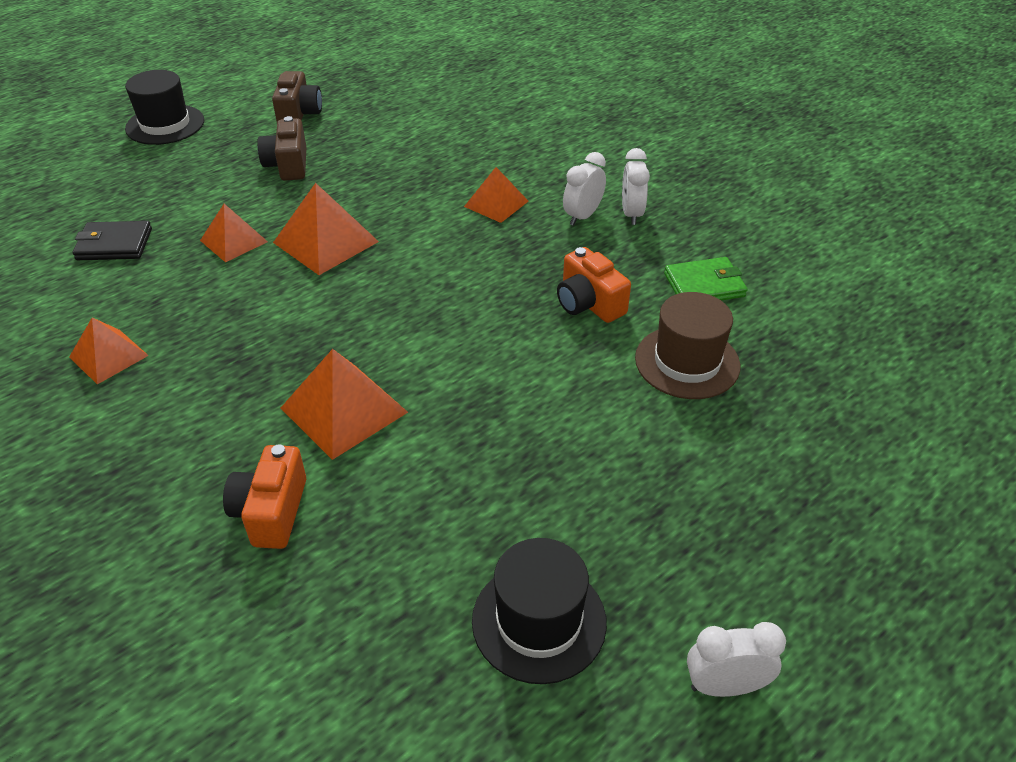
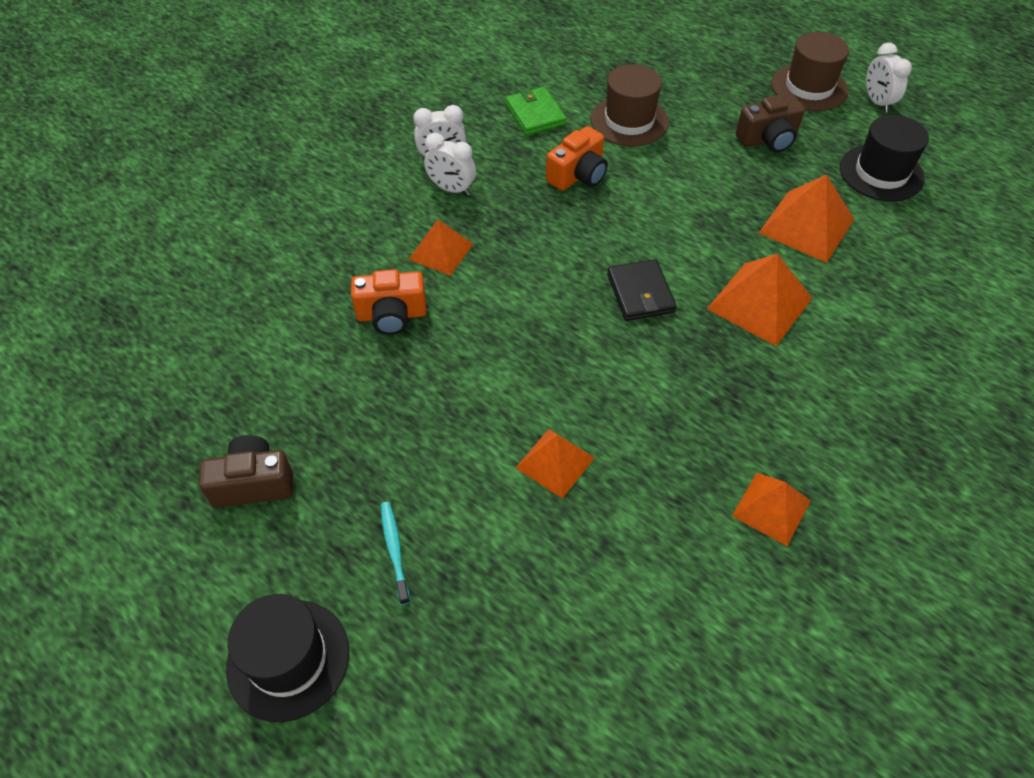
camera: 100 degrees left, 10 degrees up
(114, 244) = (592, 591): black wallet -> black wallet (640, 293)
(210, 164) = (394, 550): none -> turquoise toothbrush
(271, 512) = (877, 321): orange camera -> orange camera (392, 315)
(288, 165) = (387, 457): brown camera -> brown camera (768, 139)
(326, 242) = (537, 375): orange pyramid -> orange pyramid (806, 226)
(767, 592) = (809, 87): none -> brown hat

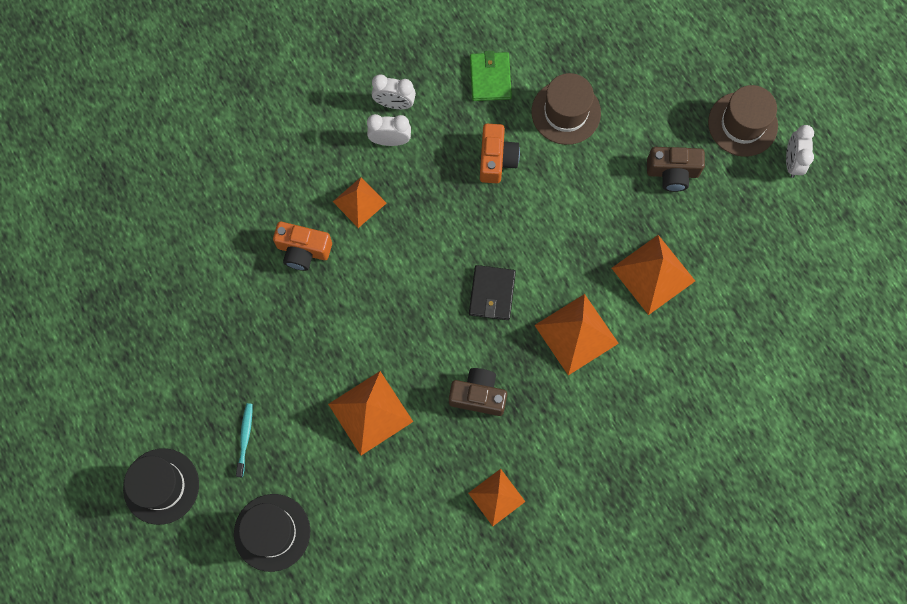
camera: 20 degrees right, 20 degrees up
(254, 483) = (171, 358): brown camera -> brown camera (478, 395)
(451, 189) = (390, 140): white clock -> white clock turned 135 degrees clockwise
(555, 462) = (370, 412): orange pyramid -> orange pyramid, size x1.54
(578, 175) = (496, 159): orange camera -> orange camera turned 60 degrees counterclockwise
(881, 173) = (746, 241): black hat -> black hat (272, 532)

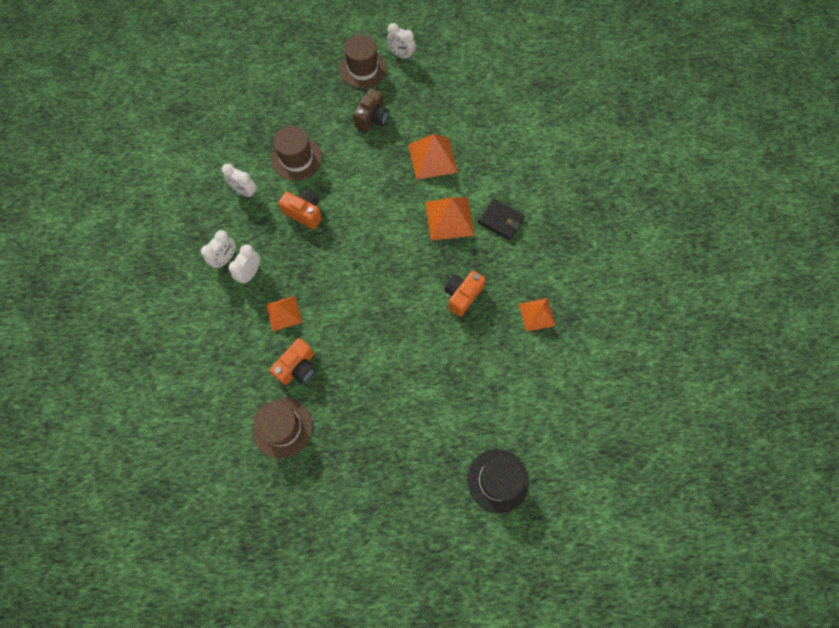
camera: 65 degrees left, 5 degrees down
(161, 486) = (425, 553): black hat -> none
(229, 269) = (282, 427): none -> brown hat
(245, 438) = (418, 470): turquoise toothbrush -> none
(370, 412) = (441, 372): orange pyramid -> none
(478, 395) = (462, 295): brown camera -> orange camera
(490, 78) = (245, 192): green wallet -> white clock
(492, 293) = (396, 256): black wallet -> black wallet (500, 220)

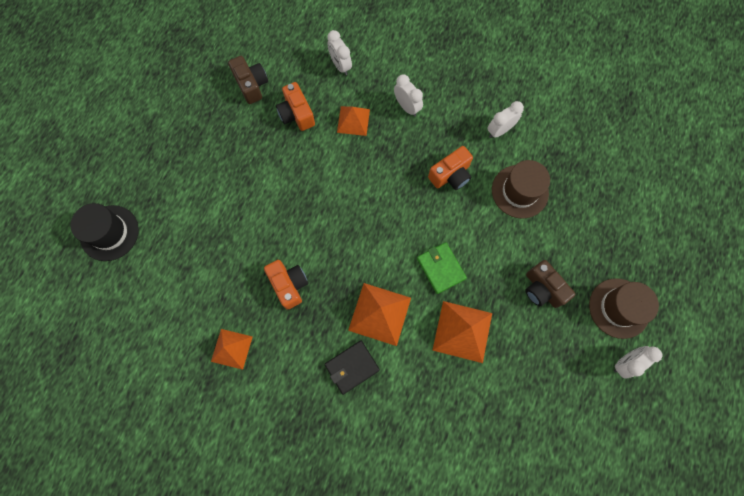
camera: 115 degrees right, 5 degrees up
(225, 259) = (432, 91): white clock -> white clock (340, 65)
(282, 427) = (251, 85): brown hat -> brown camera
(390, 190) = (441, 268): none -> green wallet

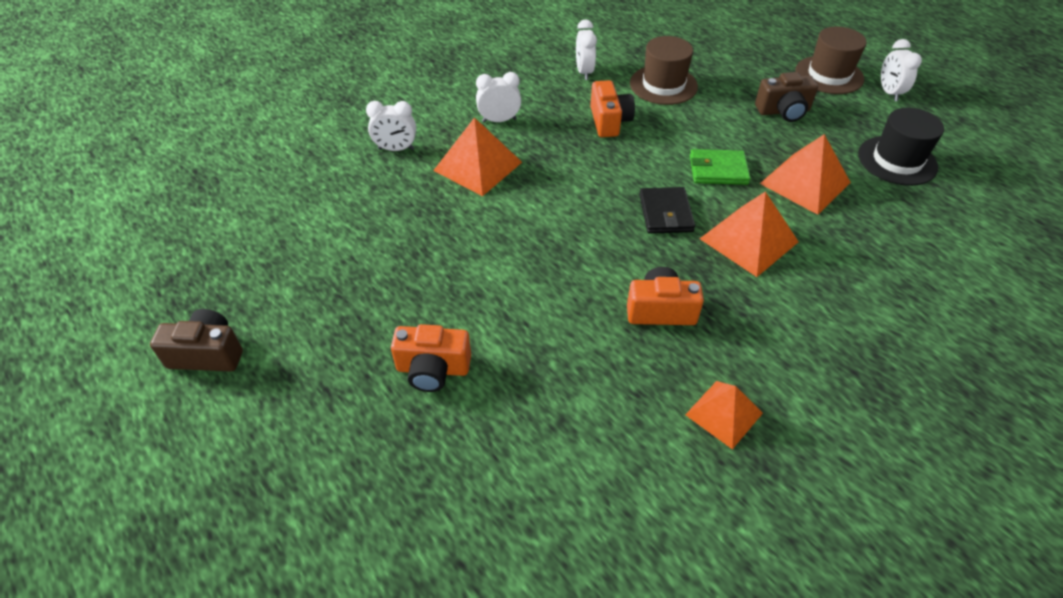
camera: 60 degrees left, 25 degrees down
(109, 233) = (425, 508): black hat -> black hat (897, 160)
(251, 85) = (340, 235): brown camera -> brown camera (207, 354)
(296, 114) = (423, 210): orange camera -> orange camera (433, 369)
(352, 367) = (809, 292): black wallet -> black wallet (665, 213)
(353, 120) = (478, 166): orange pyramid -> orange pyramid, size x1.54

